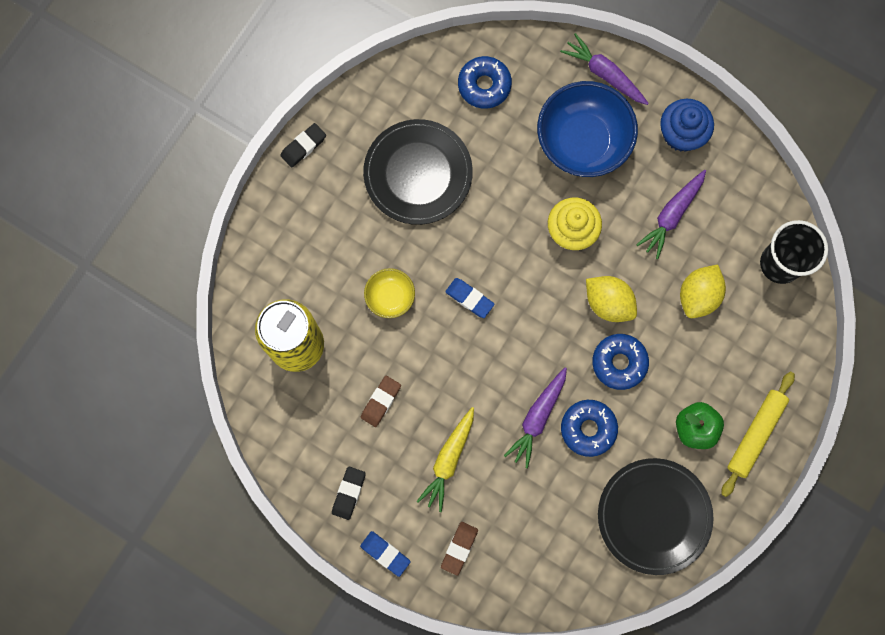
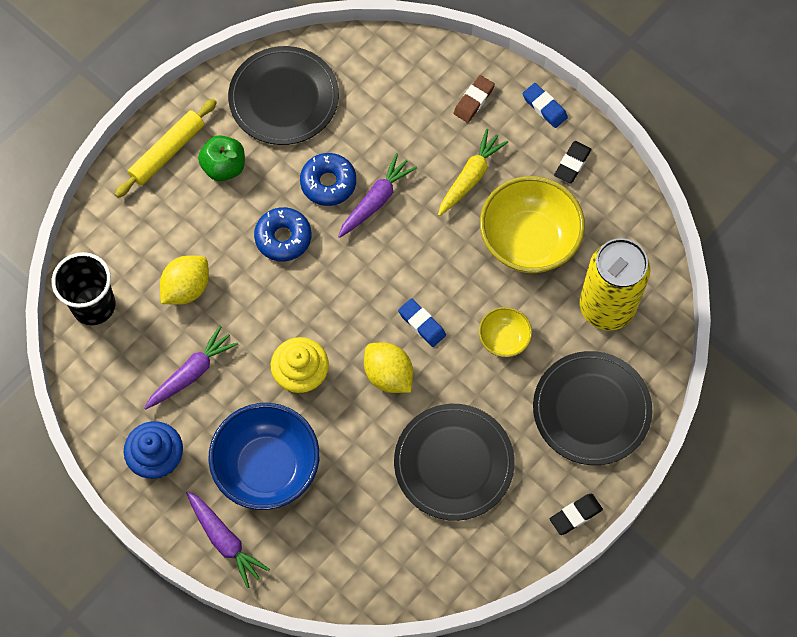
camera: 170 degrees left, 10 degrees down
(300, 243) = (591, 410): none -> black plate
(381, 401) = (529, 240): brown eraser -> yellow bowl
(484, 85) = (362, 550): blue donut -> none
(608, 303) = (280, 296): yellow lemon -> yellow lemon (388, 375)

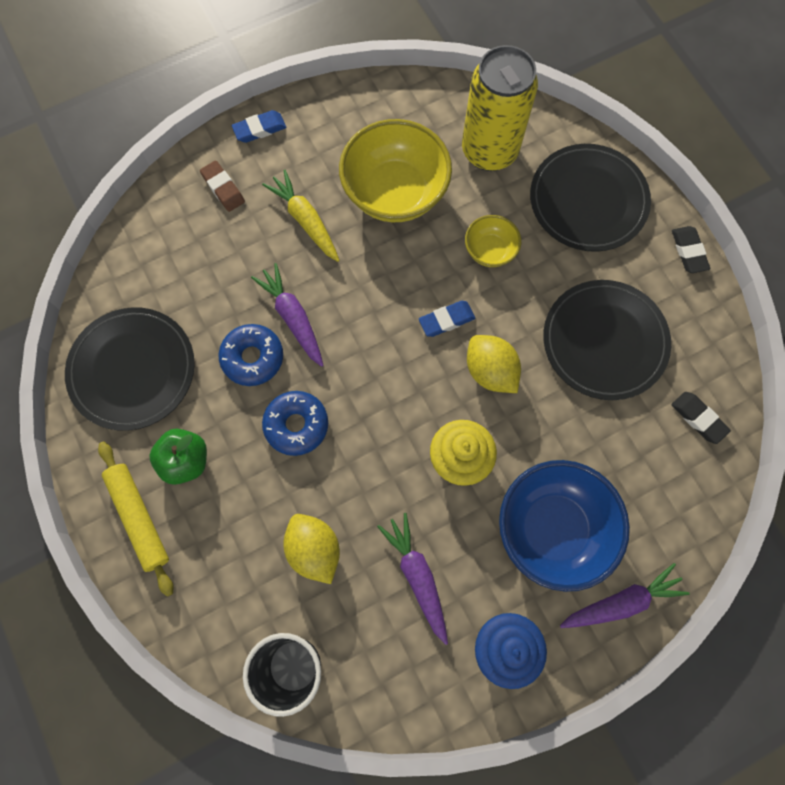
camera: 70 degrees left, 5 degrees up
(388, 375) = (490, 371): yellow lemon -> yellow lemon turned 75 degrees clockwise
(572, 164) = (330, 127): black eraser -> black eraser (698, 418)

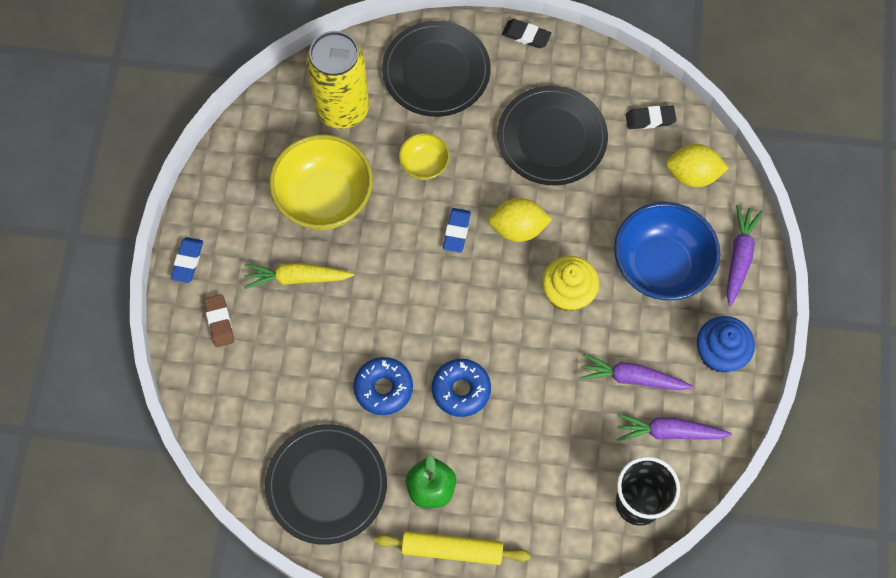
camera: 55 degrees left, 5 degrees down
(223, 188) = (219, 322): brown eraser -> brown eraser turned 75 degrees clockwise
(293, 317) = (372, 338): purple carrot -> purple carrot (669, 432)
(314, 549) = (564, 436): yellow lemon -> yellow lemon (692, 175)

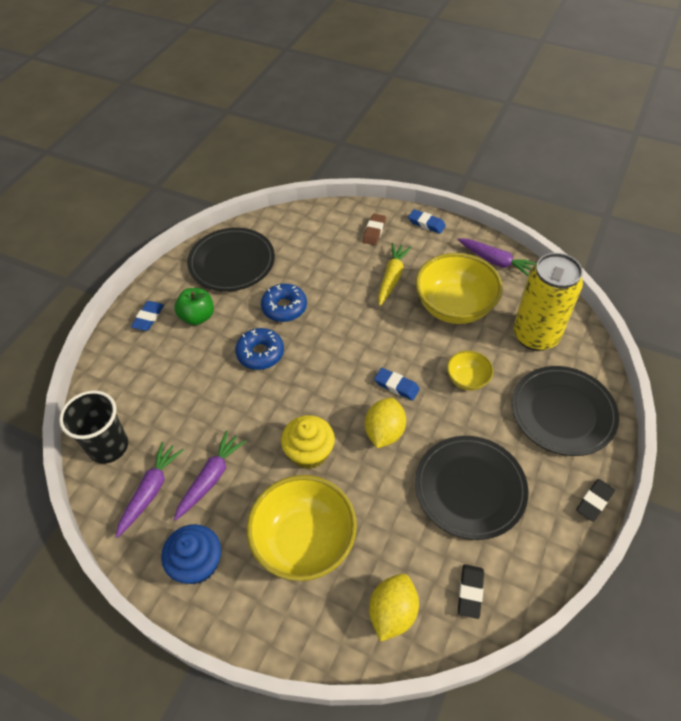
camera: 110 degrees right, 15 degrees down
(219, 322) = (374, 231): brown eraser -> brown eraser turned 75 degrees counterclockwise
(452, 550) = (148, 318): yellow rolling pin -> blue eraser
(660, 266) = (304, 541): blue bowl -> yellow bowl
(739, 257) = (284, 624): purple carrot -> purple carrot (496, 261)

